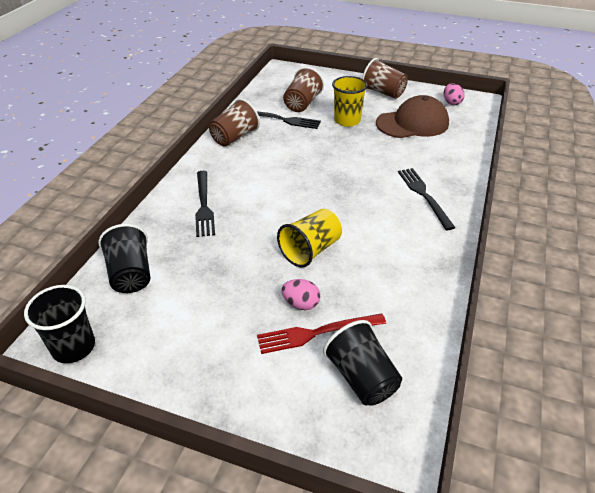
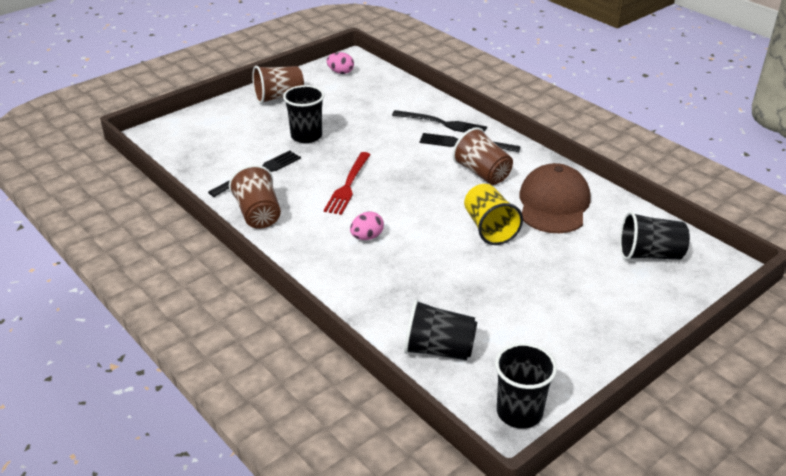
camera: 60 degrees left, 5 degrees down
(204, 205) = (366, 271): black fork -> black fork (442, 123)
(301, 304) = (553, 257): pink egg -> pink egg (367, 237)
(302, 104) = (241, 150): brown cup -> brown cup (482, 173)
(316, 333) = (591, 260): red fork -> red fork (348, 185)
(347, 121) = (306, 136): yellow cup -> black cup
(412, 123) = (352, 105): brown cap -> brown cap (553, 204)

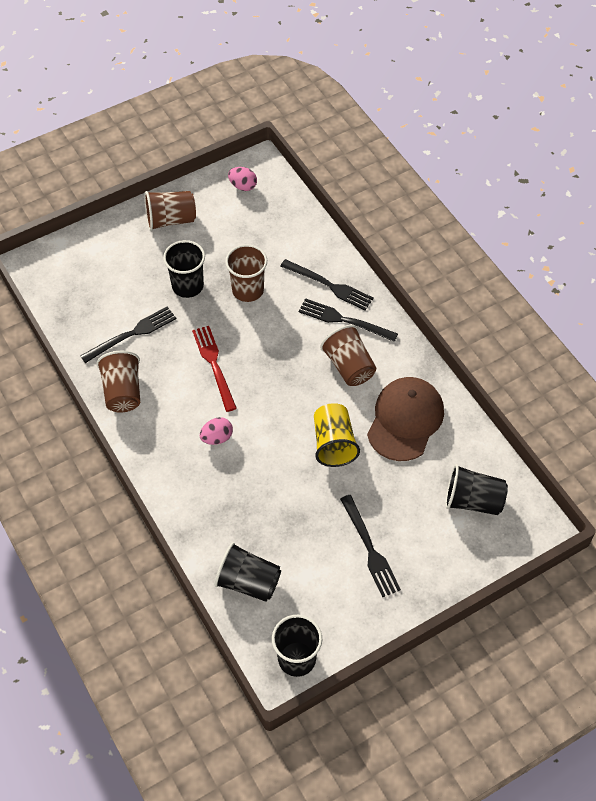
camera: 10 degrees right, 20 degrees up
(348, 185) = (214, 365): red fork -> red fork turned 135 degrees clockwise
(366, 133) = (248, 290): none -> brown cup
(561, 305) = (370, 549): none -> black fork

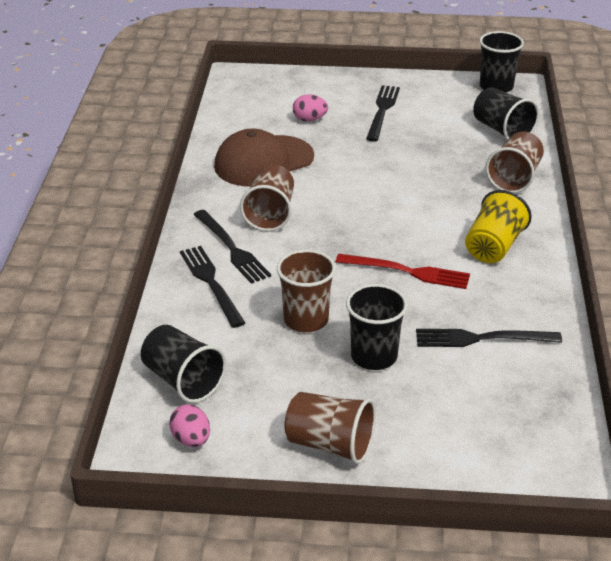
camera: 145 degrees left, 20 degrees down
(123, 392) = (530, 291): brown cup -> brown cup (514, 178)
(214, 365) = (408, 272): red fork -> red fork turned 90 degrees counterclockwise
(217, 438) = (454, 218): pink egg -> pink egg (309, 119)
(333, 444) = (346, 173): yellow cup -> yellow cup (493, 247)
(473, 501) = (269, 103): black cup -> black cup (183, 380)

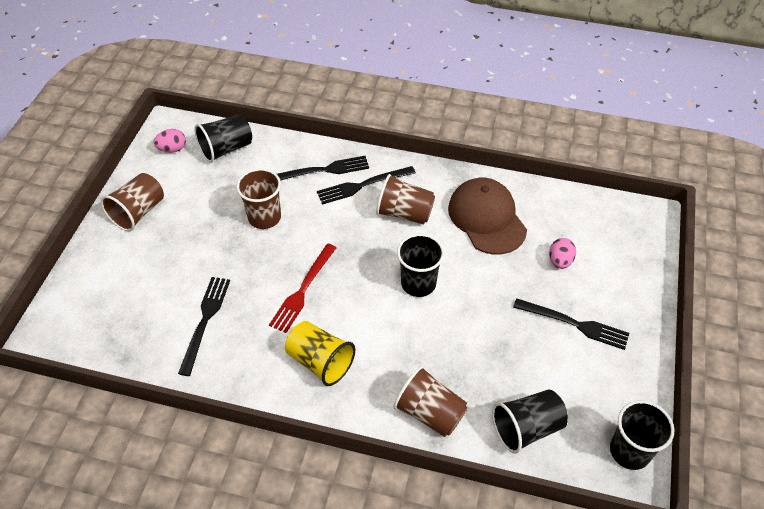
camera: 100 degrees right, 15 degrees up
(374, 356) = (211, 249): black cup -> black cup (418, 283)

